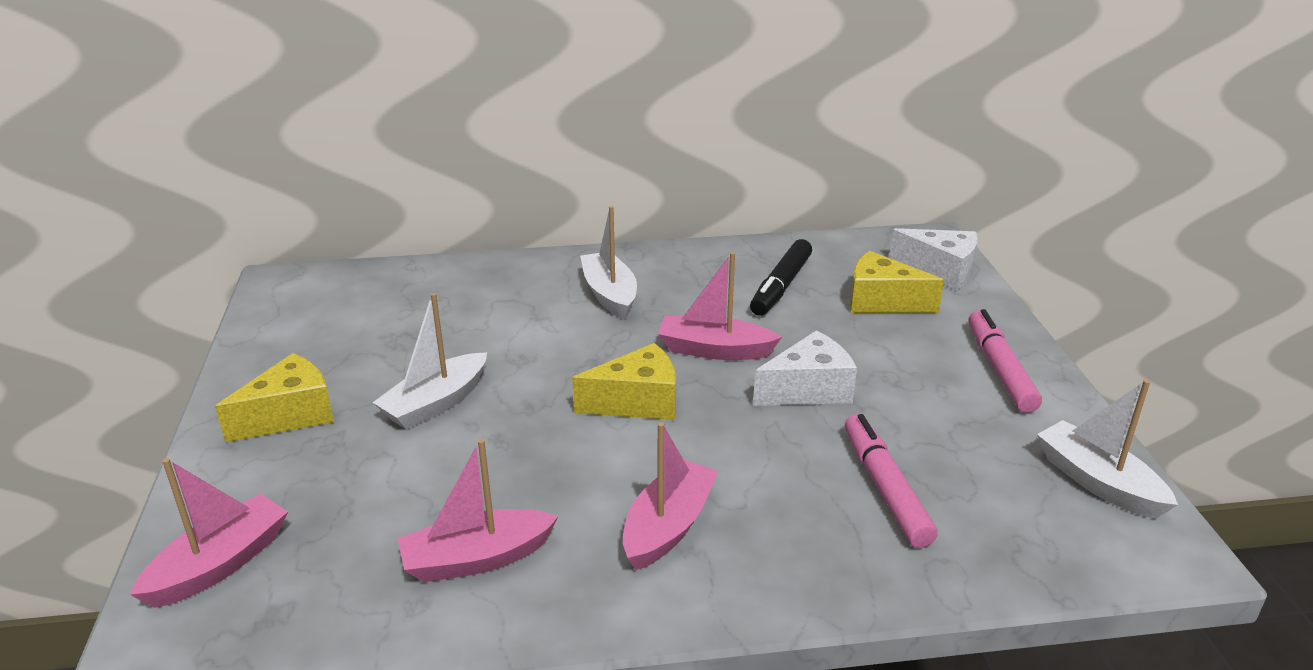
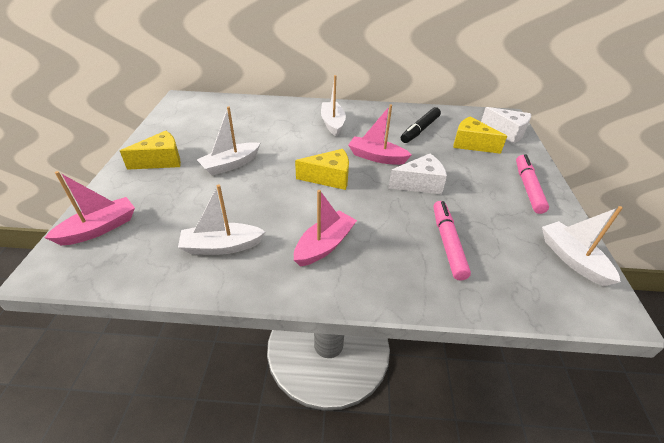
camera: 10 degrees right, 10 degrees up
(476, 559) = (221, 246): pink boat -> white boat

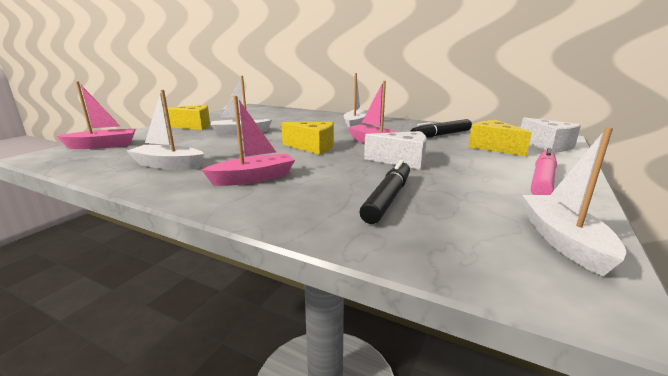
camera: 25 degrees right, 20 degrees down
(447, 243) = (388, 198): pink marker -> black marker

